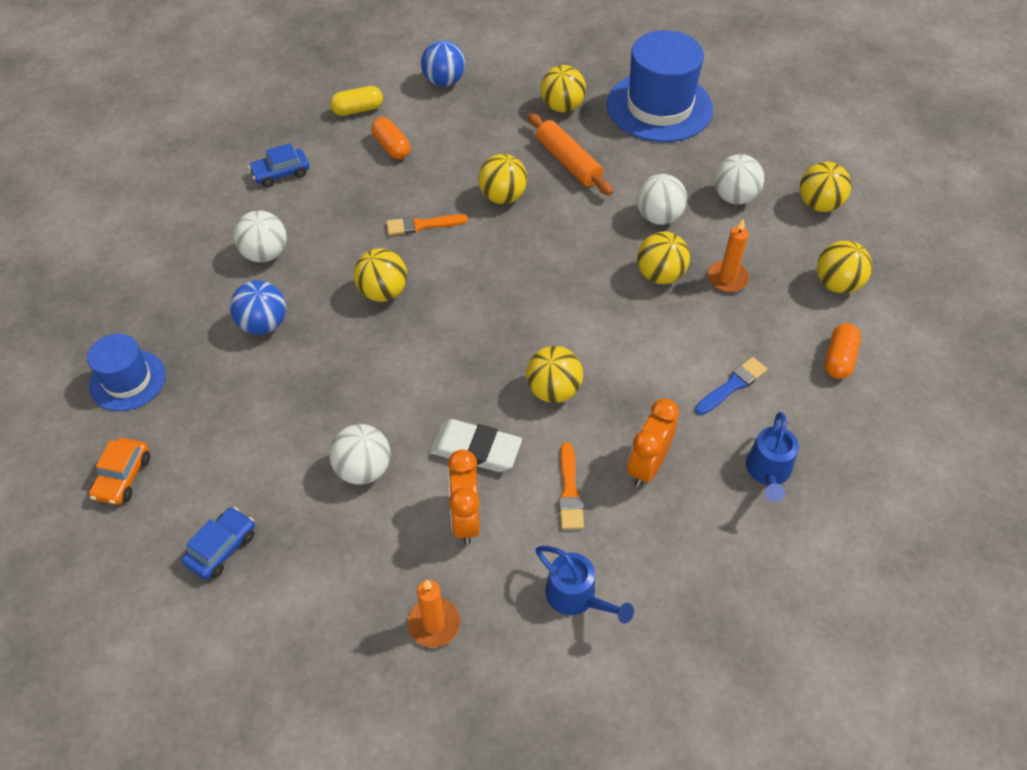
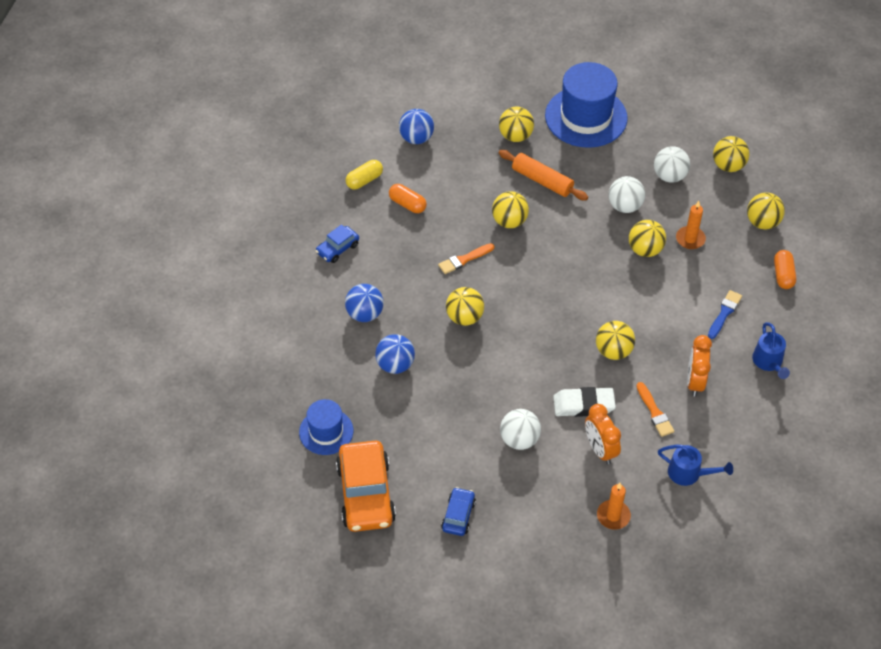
camera: 20 degrees left, 0 degrees up
(123, 477) = (366, 494): orange car -> orange car, size x1.95
(265, 254) = (365, 314): white ball -> blue ball

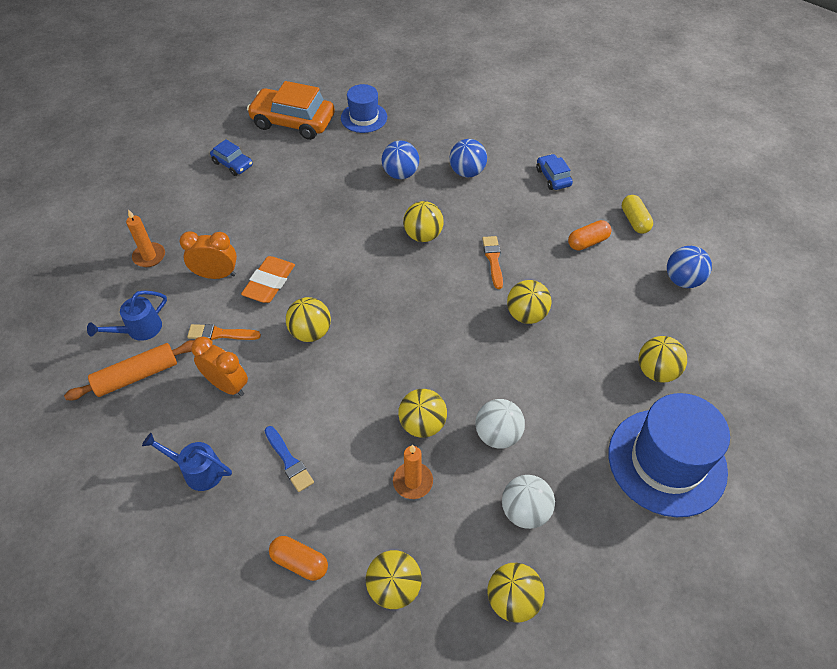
camera: 115 degrees right, 0 degrees up
(519, 439) = (269, 224): white ball -> none
(542, 181) = (573, 368): orange rolling pin -> orange rolling pin (137, 376)
(583, 405) = (269, 283): white eraser -> orange eraser

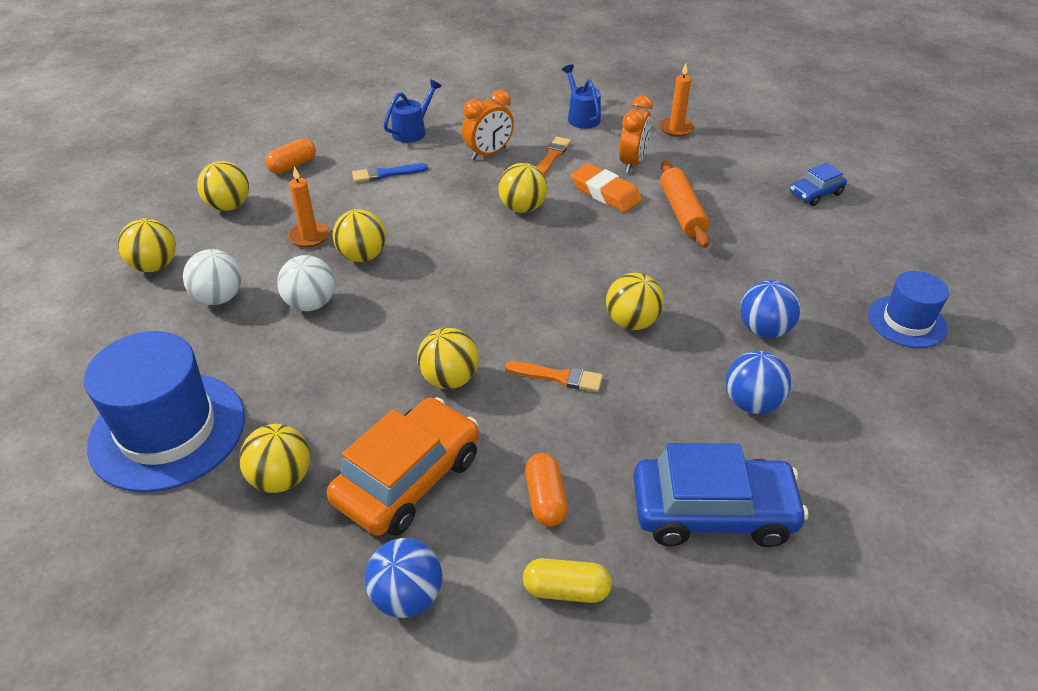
camera: 110 degrees right, 10 degrees down
(137, 376) = (529, 112): orange rolling pin -> orange rolling pin (682, 212)
(293, 122) = (900, 252): orange car -> orange car (408, 479)
(553, 177) = (712, 511): blue car -> blue car, size x1.95

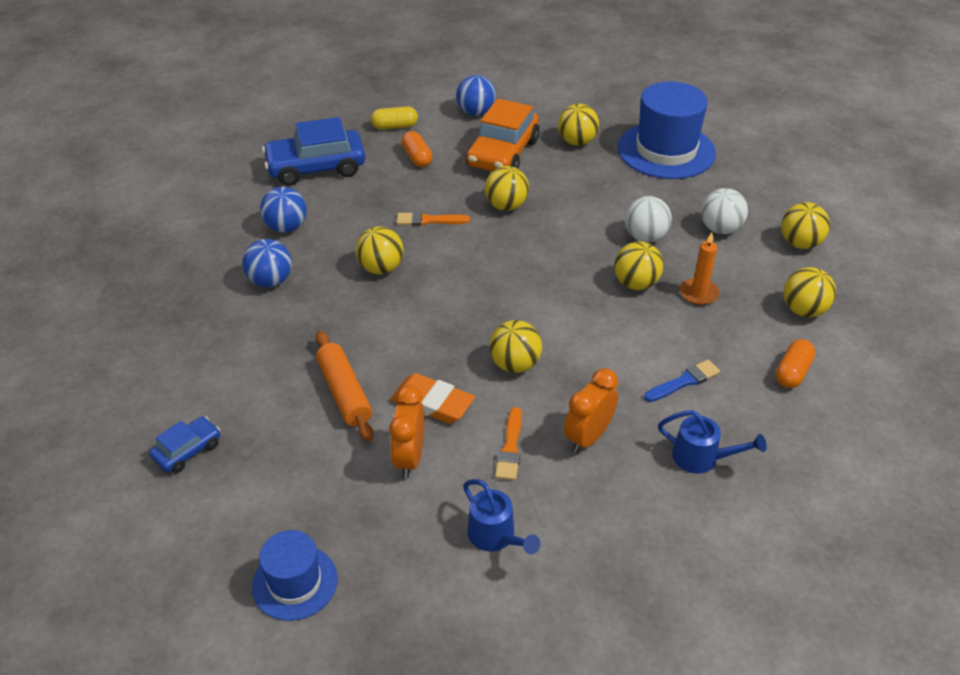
camera: 165 degrees right, 0 degrees up
(413, 131) = (702, 458): blue watering can -> blue watering can turned 90 degrees counterclockwise
(676, 129) = (359, 539): orange candle -> none
(907, 321) = (143, 310): blue hat -> blue hat (295, 582)

